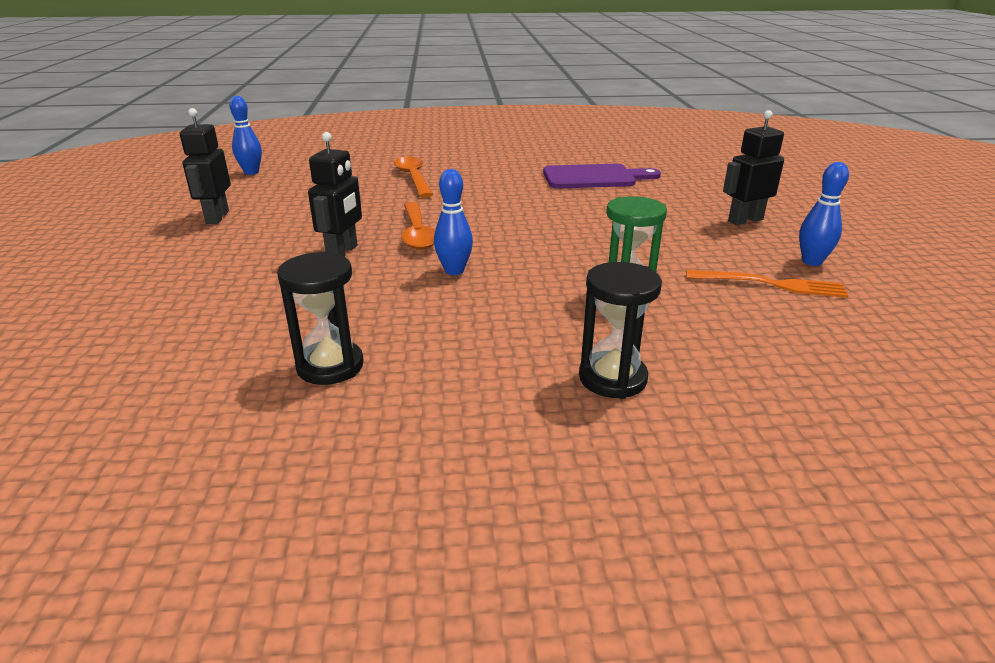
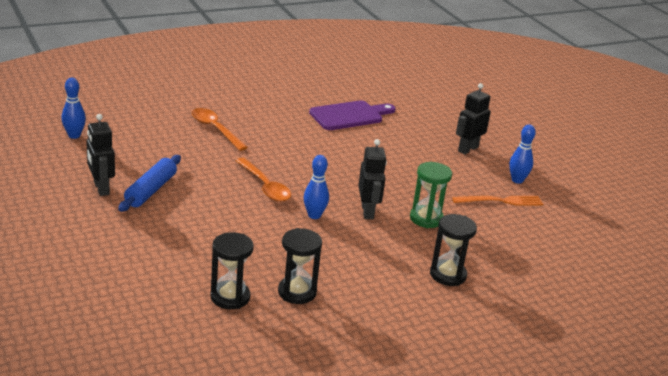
camera: 25 degrees left, 0 degrees up
(222, 357) = (230, 297): none -> black hourglass
(271, 224) = (151, 190): none -> blue rolling pin
(343, 252) = (228, 210): black robot -> black robot (368, 212)

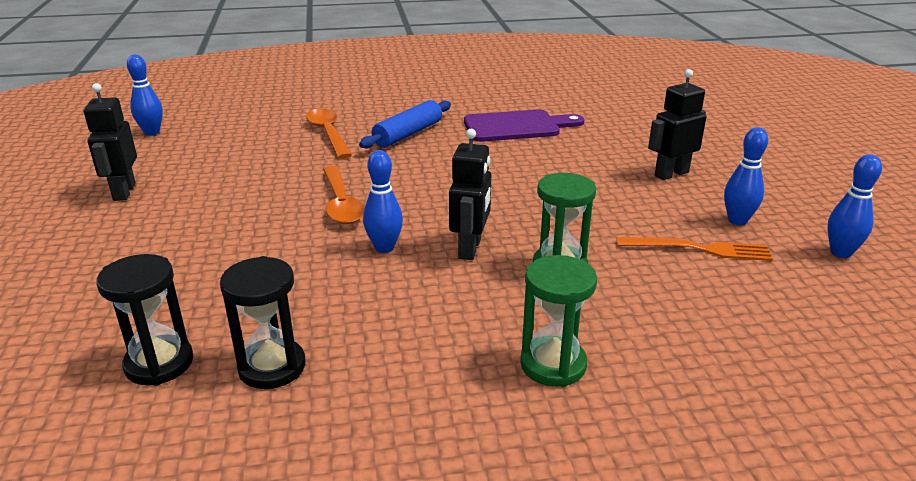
camera: 20 degrees right, 0 degrees up
(151, 190) = (184, 198): blue rolling pin -> blue rolling pin (408, 134)
(448, 275) = (553, 365): black hourglass -> green hourglass
(578, 197) = (840, 253): none -> blue bowling pin

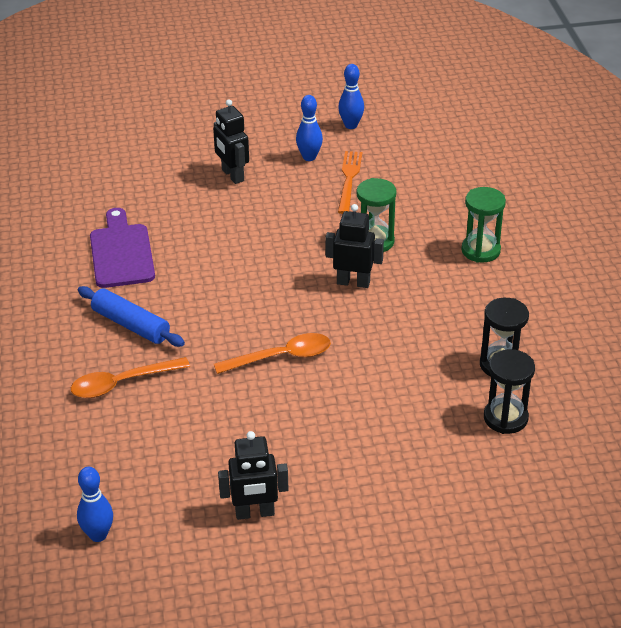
camera: 90 degrees left, 10 degrees up
(384, 248) = (354, 326): blue bowling pin -> none

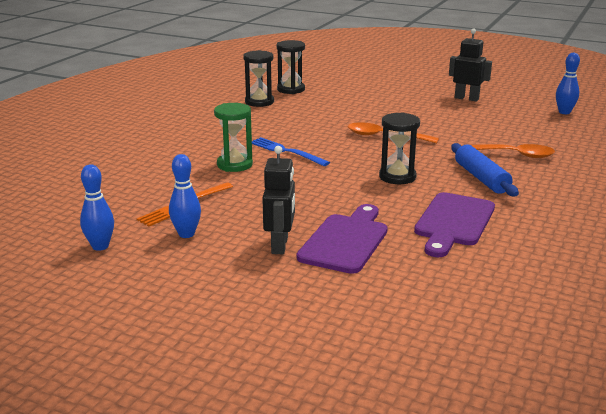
camera: 145 degrees left, 15 degrees down
(190, 199) = (345, 241): none -> purple cutting board
(211, 291) = (397, 177): none -> black hourglass
(353, 282) = (286, 151): black robot -> blue fork
(480, 250) = (174, 140): green hourglass -> none

